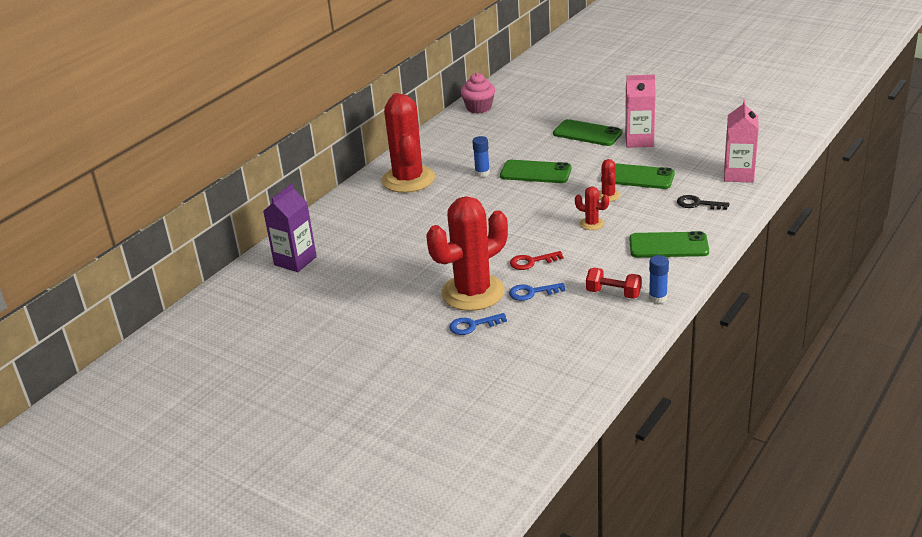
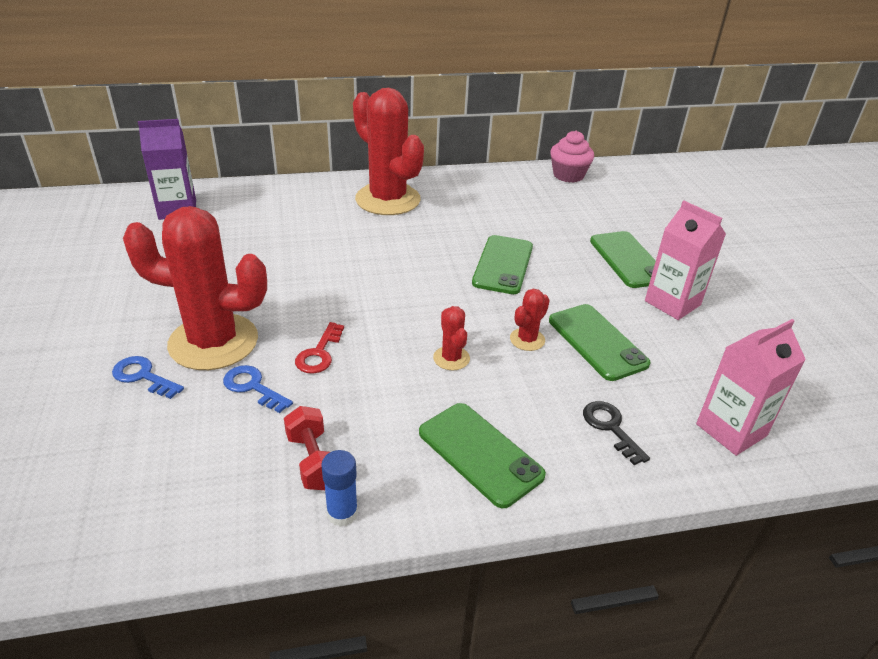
camera: 40 degrees right, 5 degrees up
(408, 179) = (388, 199): red cactus -> red cactus turned 75 degrees counterclockwise
(482, 173) = (455, 233): blue glue stick -> none
(532, 262) = (319, 353): red key -> red key turned 105 degrees counterclockwise
(535, 172) = (503, 265): green phone -> green phone turned 45 degrees clockwise

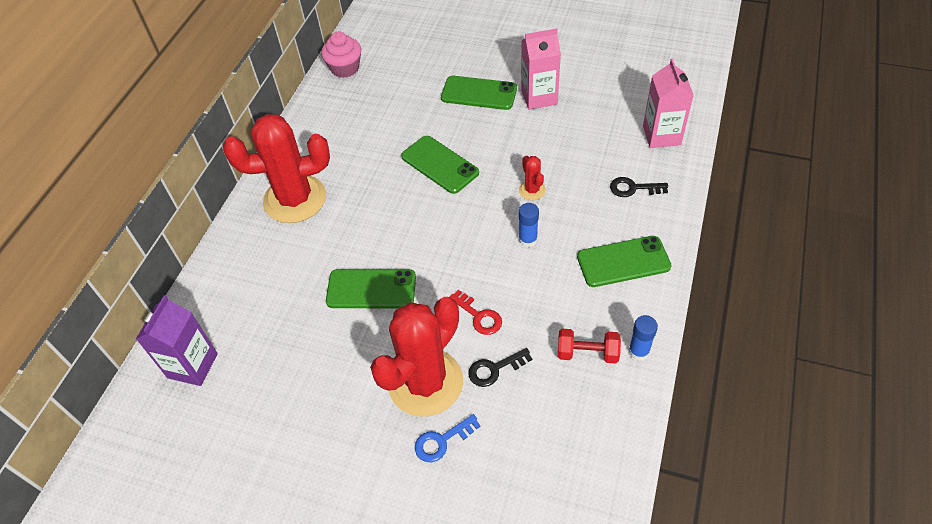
camera: 55 degrees left, 15 degrees up
(253, 387) = (494, 369): blue key -> black key
(451, 358) = (528, 240): red cactus -> blue glue stick
(597, 342) = (555, 155): green phone -> green phone (371, 289)

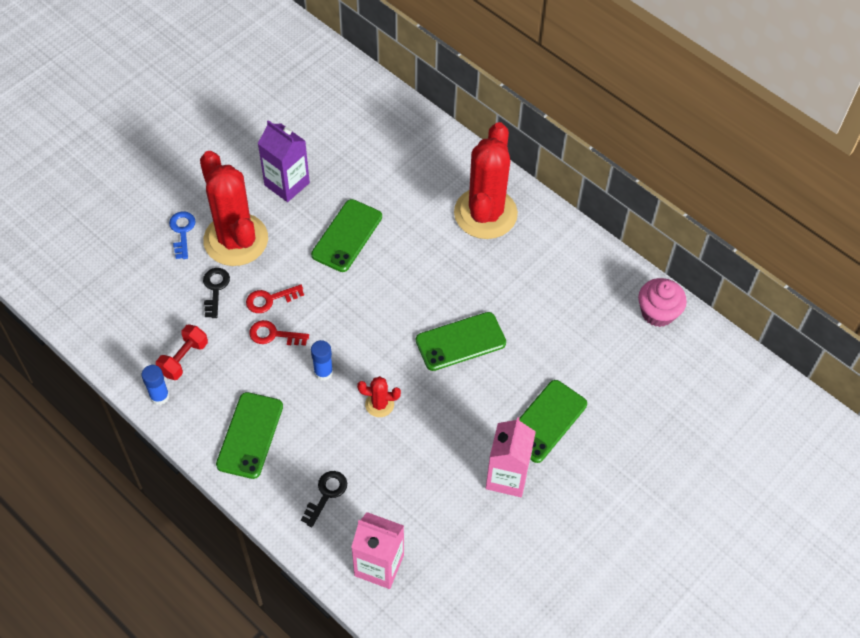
camera: 110 degrees right, 5 degrees up
(192, 365) = (350, 104): purple carton -> purple carton (287, 184)
(515, 294) = (273, 335): none -> red key

